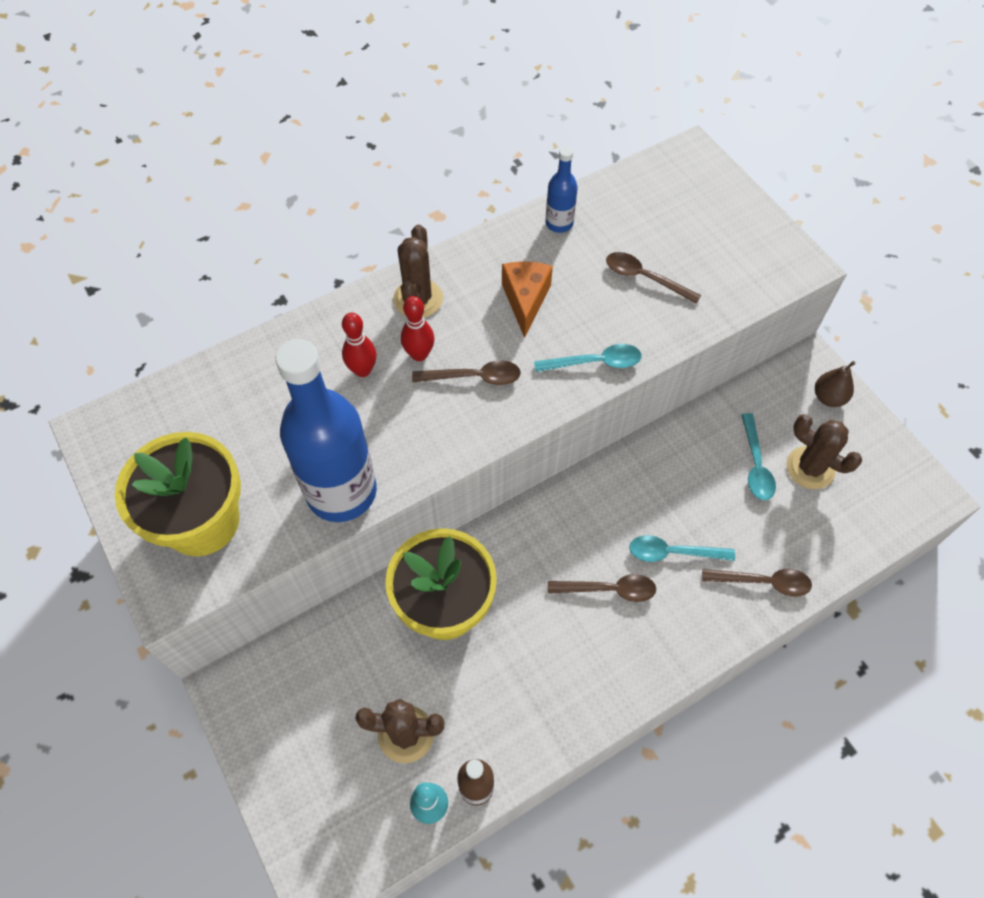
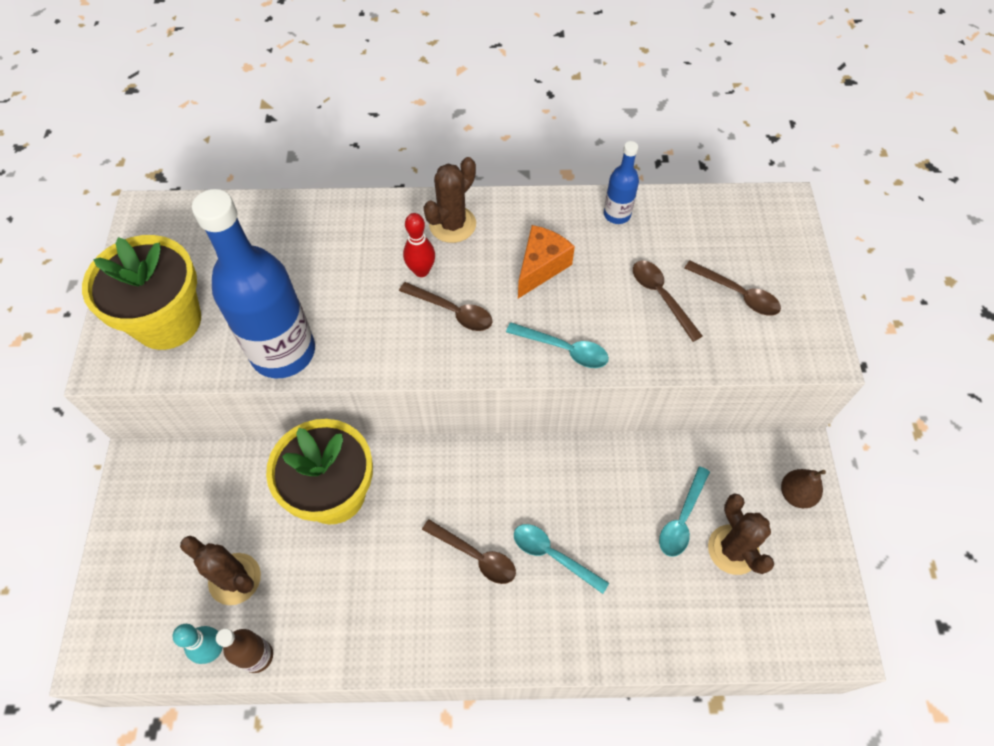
camera: 30 degrees right, 0 degrees up
(362, 370) = (368, 262): red bowling pin -> none
(763, 582) = (616, 628): brown spoon -> brown spoon (737, 294)

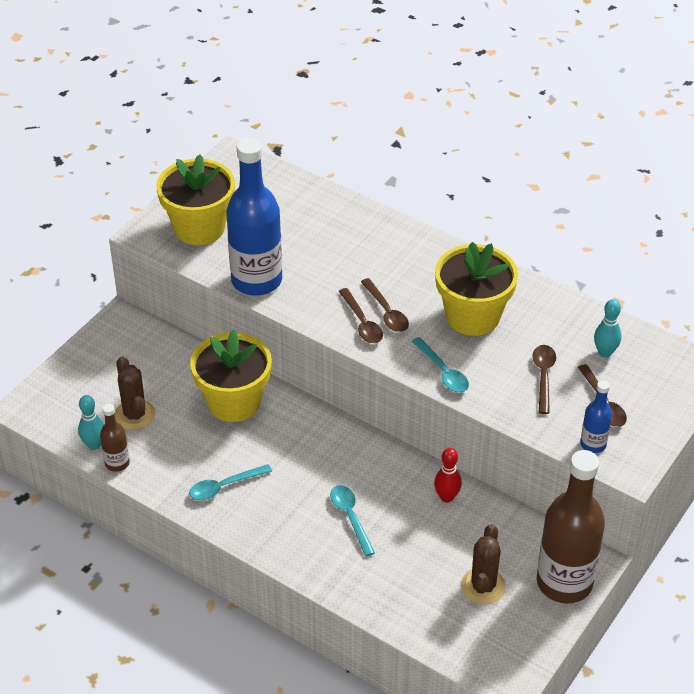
camera: 35 degrees right, 15 degrees down
(421, 271) = (386, 278): red bowling pin -> red bowling pin (446, 497)
(452, 224) = (433, 260): brown cactus -> none
(475, 556) = (297, 488): brown spoon -> brown spoon (362, 323)
(541, 267) = (472, 316): orange cheese -> yellow flower pot
(617, 214) = (561, 311): blue bottle -> blue bottle (593, 444)
(682, 518) = (462, 548): turquoise spoon -> turquoise spoon (224, 486)
(692, 237) = (605, 352): none -> turquoise bowling pin
(795, 494) = (564, 582): brown pear -> brown bottle

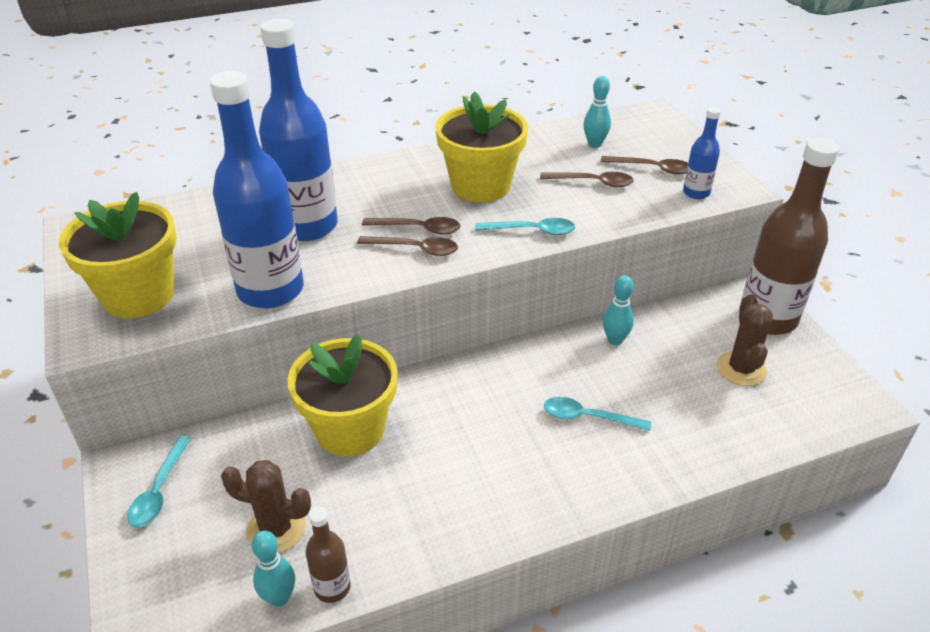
camera: 55 degrees left, 5 degrees down
(224, 486) = (461, 499): turquoise spoon -> turquoise spoon (159, 490)
(335, 256) = (307, 226): none -> blue bottle
(446, 497) = (615, 340): red bowling pin -> turquoise bowling pin
(483, 586) = (741, 369): brown cactus -> brown cactus turned 45 degrees clockwise
(543, 376) = (592, 182): brown spoon -> brown spoon turned 150 degrees clockwise

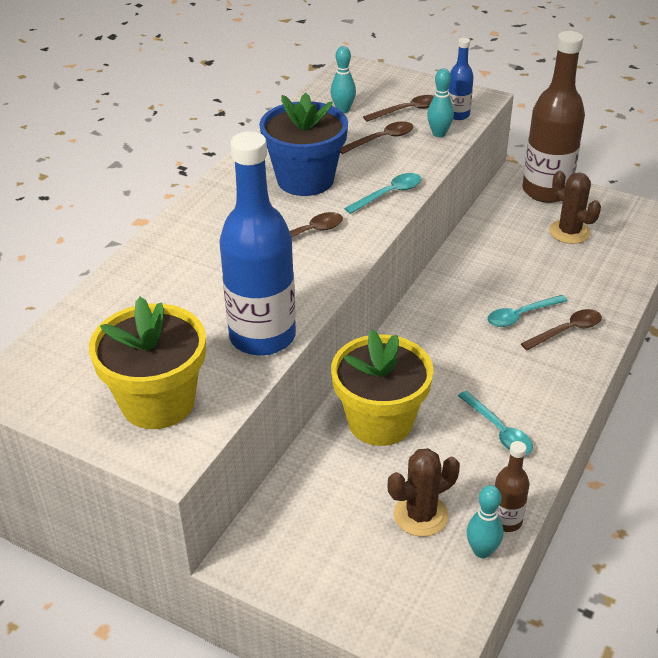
camera: 40 degrees left, 0 degrees up
(159, 490) = (299, 553): turquoise spoon -> turquoise spoon (498, 430)
(307, 226) = (215, 276): blue bottle -> none
(415, 249) = (326, 249): brown spoon -> brown spoon (567, 331)
(480, 186) = (305, 180): yellow flower pot -> blue flower pot
(615, 340) = (474, 256): turquoise bowling pin -> turquoise bowling pin (439, 134)

